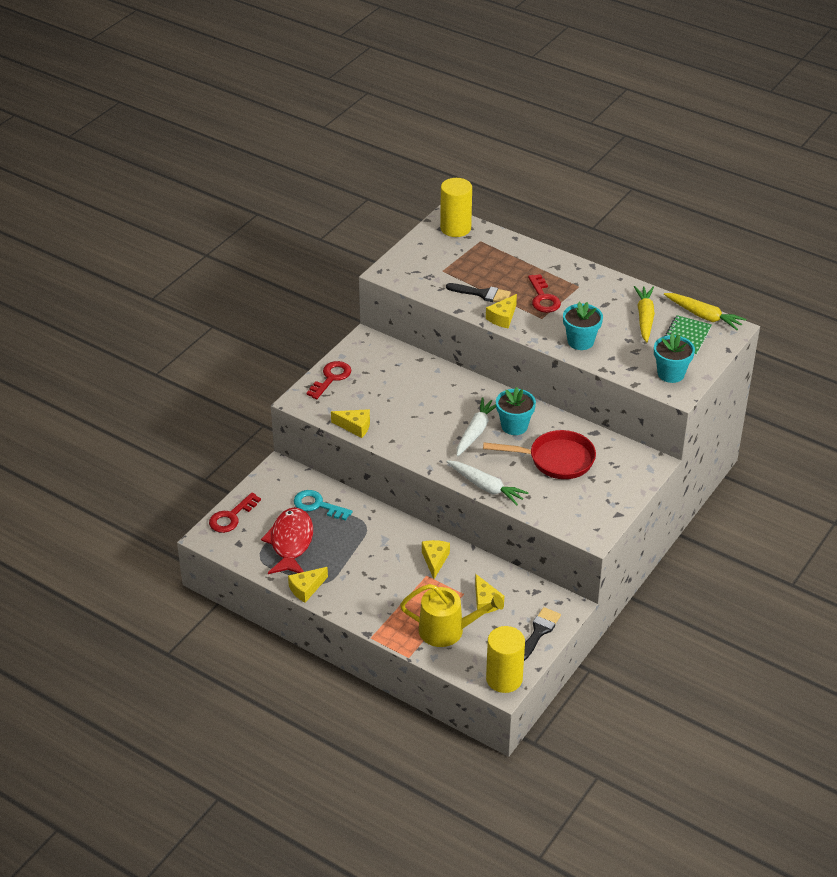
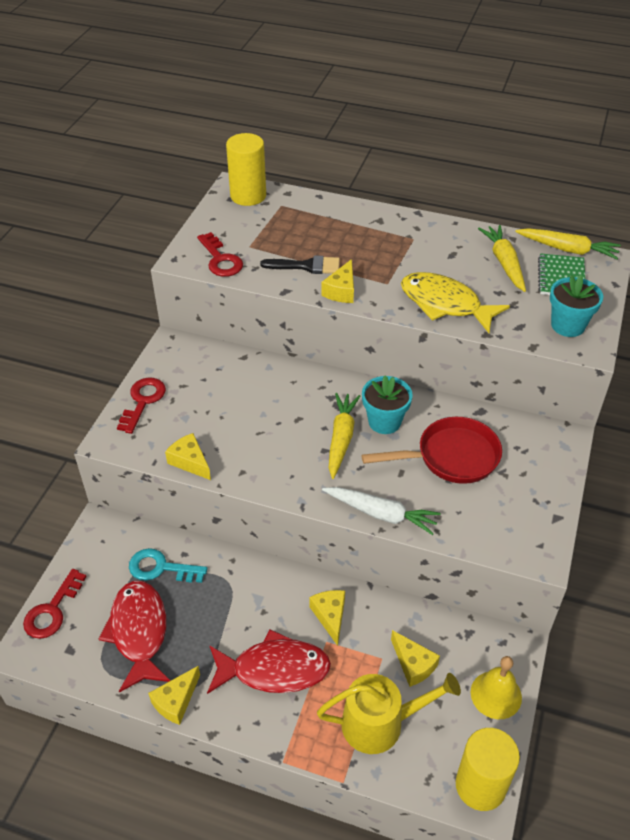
camera: 15 degrees left, 5 degrees up
(355, 426) = (190, 462): yellow cheese -> yellow cheese turned 135 degrees counterclockwise
(382, 584) = (274, 669): none -> red fish
(476, 431) = (341, 438): white carrot -> yellow carrot
(539, 631) = (496, 694): black brush -> yellow bell
(543, 298) = (379, 259): red key -> red key (220, 259)
(580, 341) = (445, 304): turquoise flower pot -> yellow fish

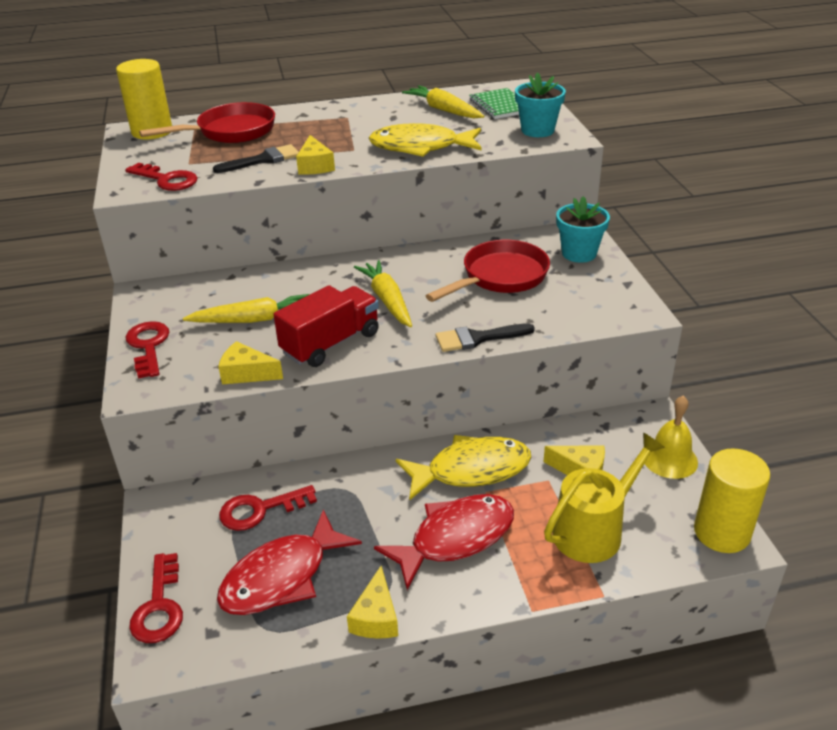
camera: 30 degrees left, 10 degrees down
(139, 632) = (282, 577): red fish -> red fish turned 90 degrees counterclockwise
(161, 568) = (260, 510): turquoise key -> red key
(268, 462) = (331, 343): none -> red truck
(306, 220) = (230, 132): none -> red pan
(330, 616) = (471, 470): yellow cheese -> yellow fish
(381, 514) = (477, 338): white carrot -> black brush
(384, 422) = (416, 275): turquoise flower pot -> turquoise flower pot (579, 253)
(567, 249) = (487, 89): yellow carrot -> yellow carrot (253, 319)

